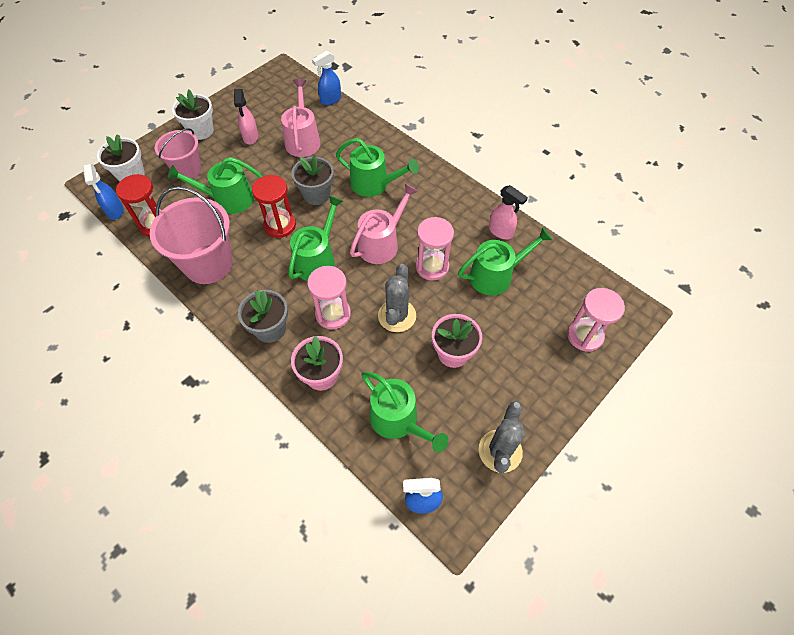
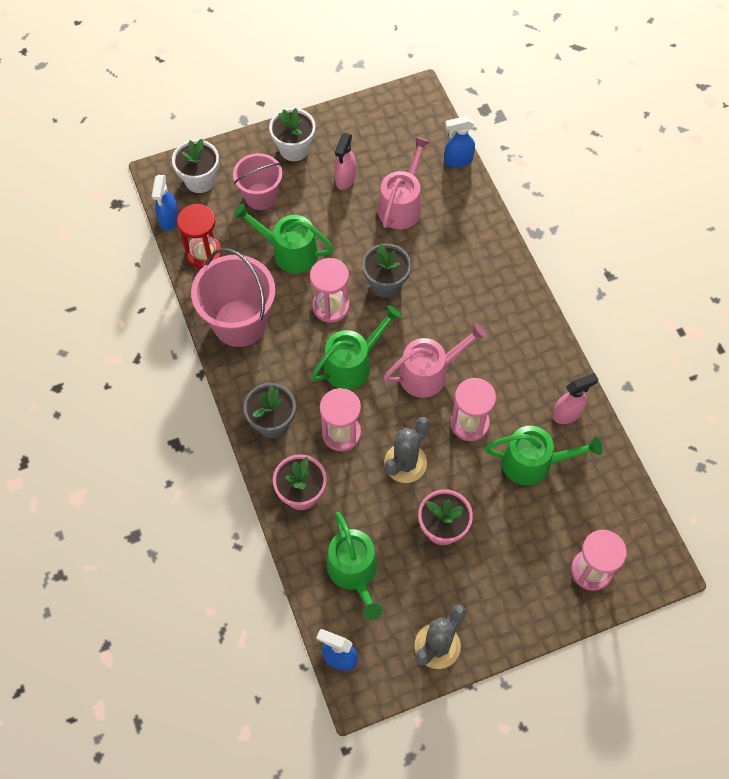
camera: 25 degrees right, 5 degrees up
(280, 225) = (331, 306): red hourglass -> pink hourglass
(374, 184) = (455, 295): green watering can -> none
(501, 232) = (567, 413): pink spray bottle -> pink spray bottle turned 90 degrees counterclockwise

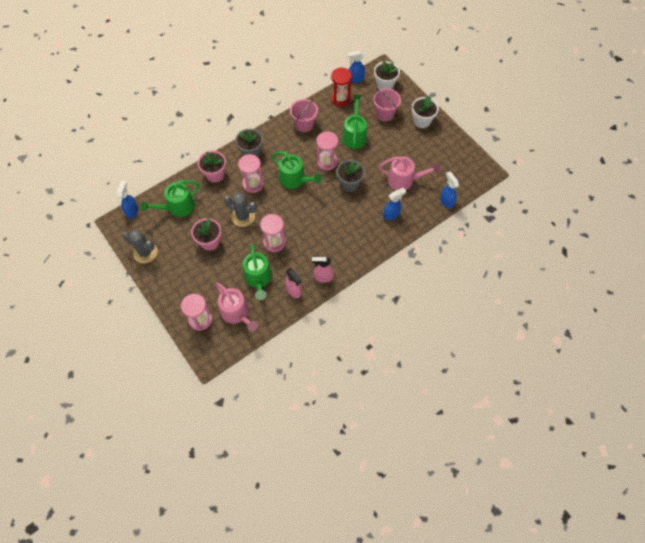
camera: 75 degrees right, 0 degrees up
(240, 323) = (304, 124): pink bucket -> pink bucket, size x0.63
(345, 179) = (411, 149): pink spray bottle -> pink spray bottle (323, 277)
(428, 373) = (299, 216): pink watering can -> pink watering can (236, 313)
(461, 240) = (391, 214): none -> blue spray bottle

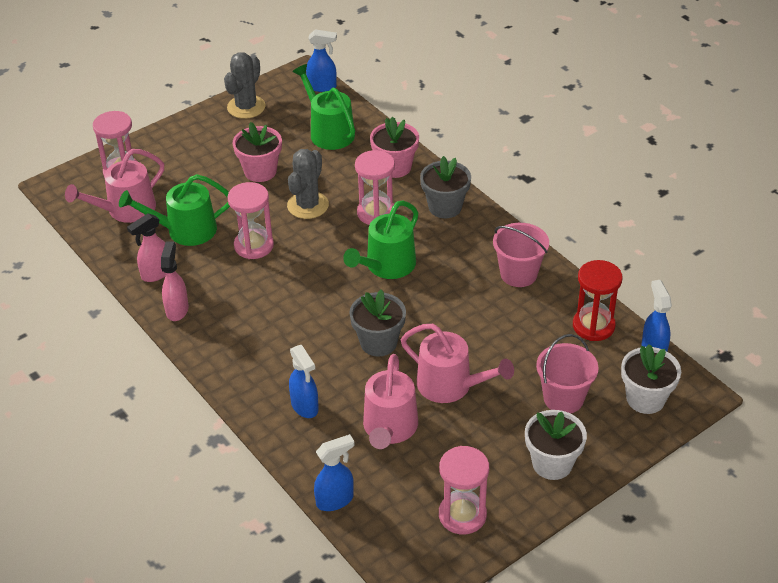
camera: 90 degrees right, 20 degrees down
(327, 161) = (430, 309): pink hourglass -> pink hourglass (462, 515)
(354, 135) = (499, 349): green watering can -> none
(377, 155) = (450, 385): none -> pink watering can

